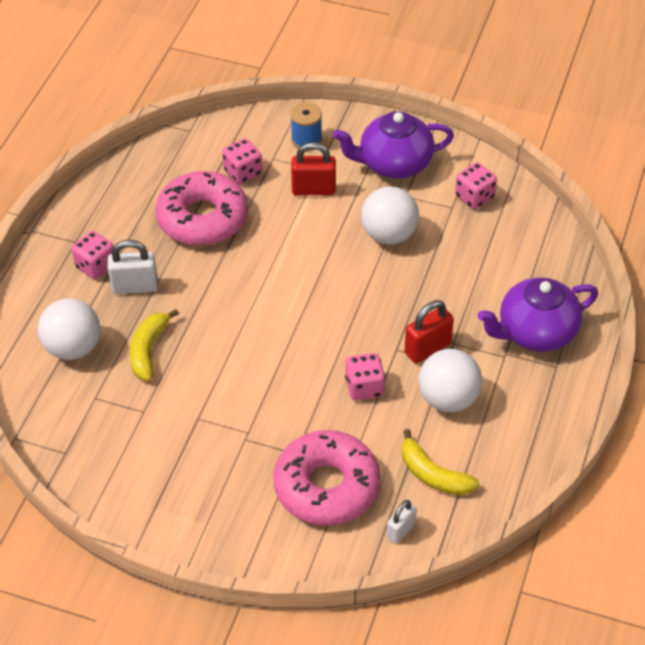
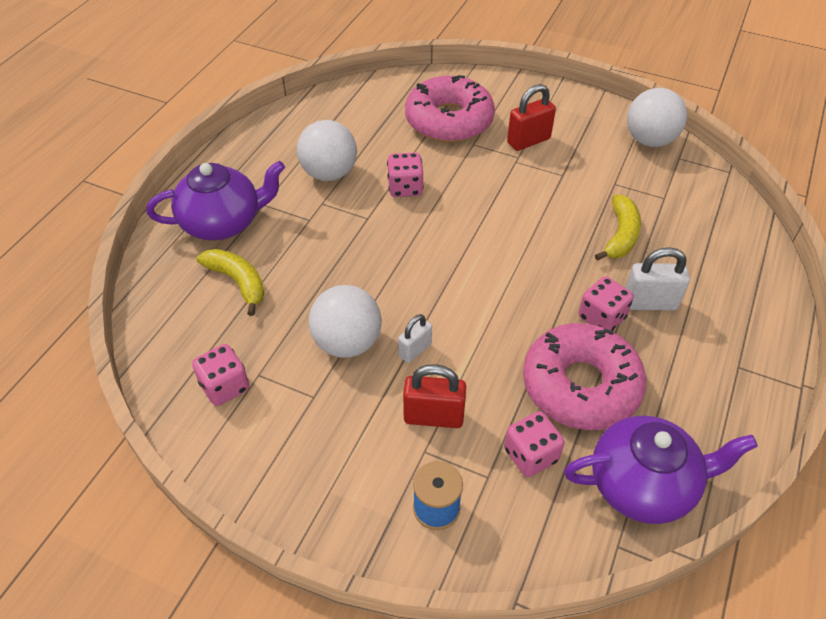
camera: 175 degrees left, 0 degrees up
(73, 348) = (700, 243): white ball -> white ball (649, 140)
(96, 266) = (702, 331): pink dice -> pink dice (601, 317)
(394, 164) = (316, 450): purple teapot -> purple teapot (643, 485)
(401, 530) = (393, 91): white padlock -> white padlock (415, 350)
(427, 348) = (336, 216): red padlock -> red padlock (528, 141)
(433, 475) = (359, 122): yellow banana -> yellow banana (238, 282)

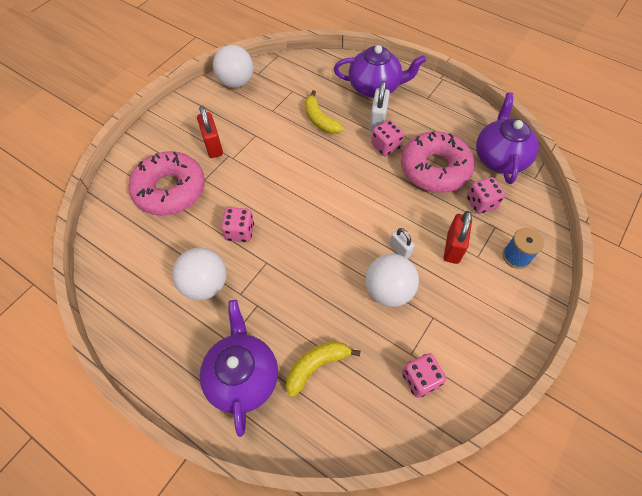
camera: 80 degrees left, 10 degrees up
(620, 235) = (320, 120): yellow banana -> yellow banana turned 150 degrees counterclockwise
(725, 292) = (375, 87): none -> purple teapot

